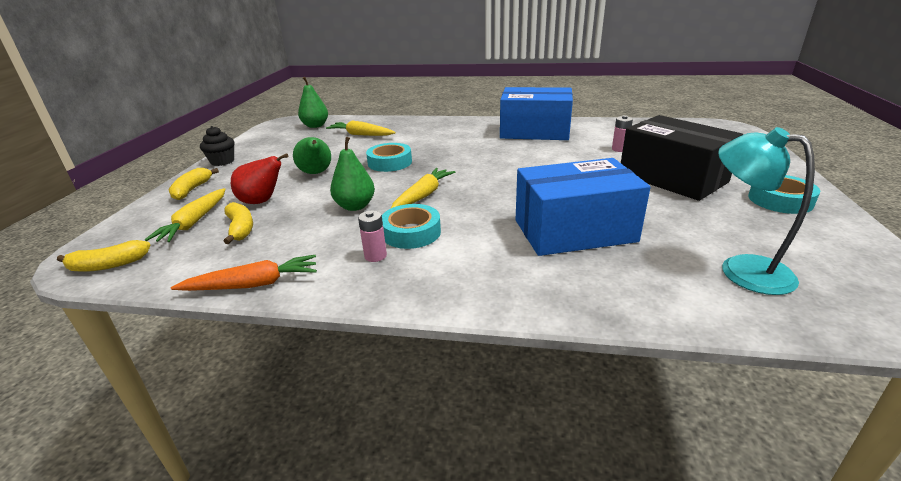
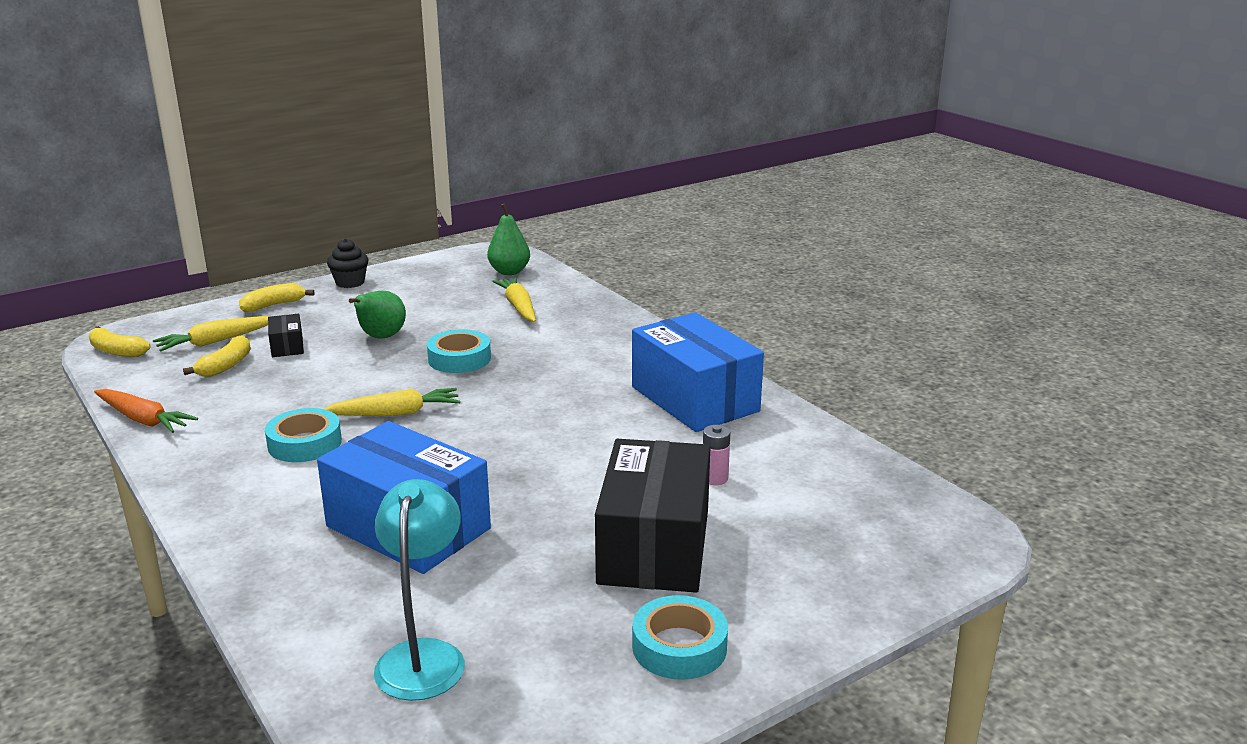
camera: 45 degrees right, 5 degrees down
(262, 201) = (287, 346): red pear -> black box
(355, 206) = (329, 392): green pear -> none
(375, 256) = (241, 447): pink battery -> none

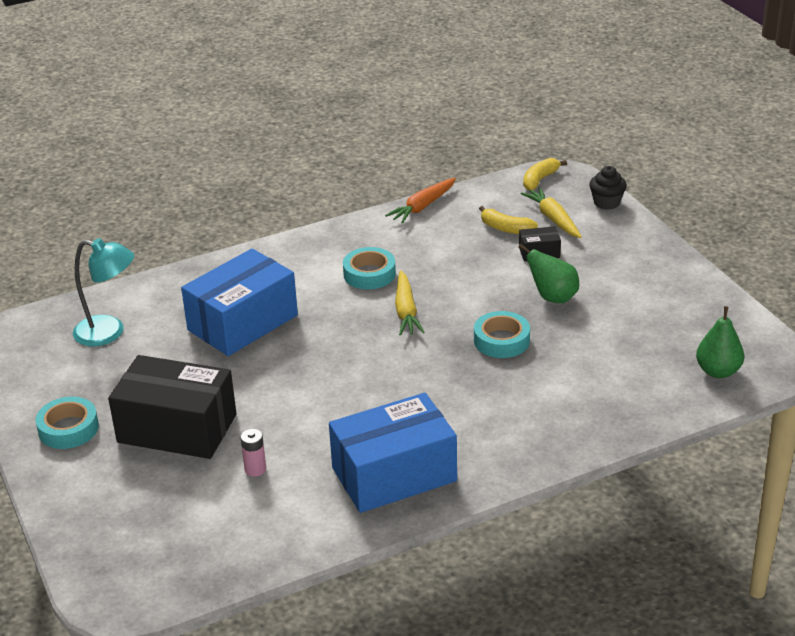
camera: 100 degrees right, 10 degrees up
(273, 305) = (628, 238): yellow banana -> none
(350, 282) = (685, 274): black cupcake -> black cupcake (606, 203)
(519, 307) = (619, 376): yellow carrot -> none

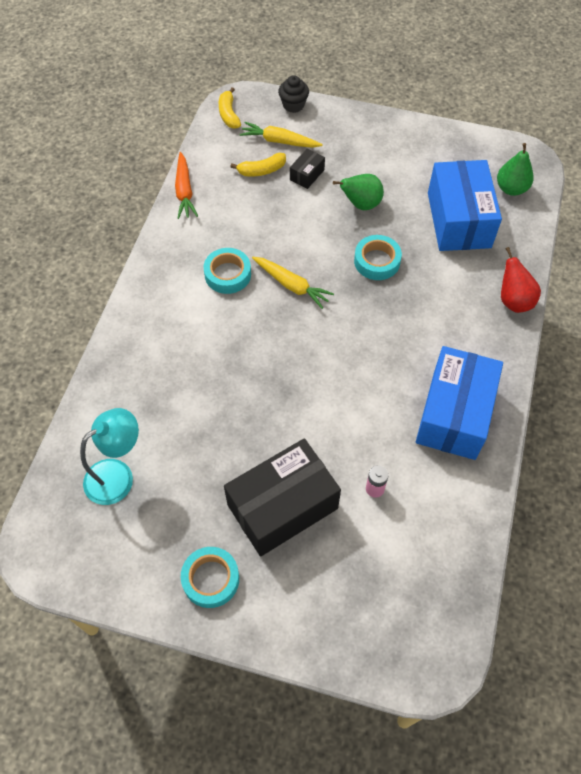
camera: 50 degrees left, 25 degrees up
(243, 323) = (201, 384): blue box -> blue box (459, 220)
(579, 444) = (513, 301): none -> red pear

